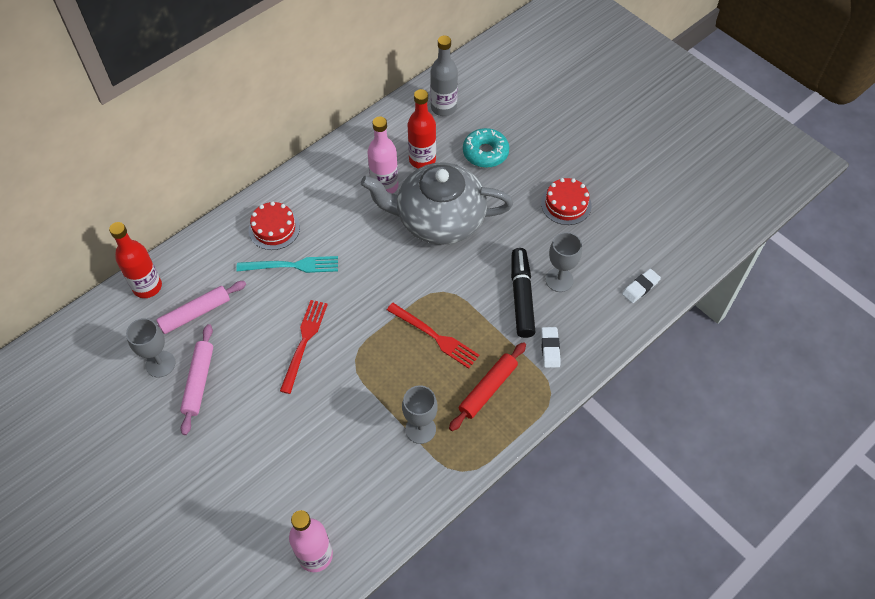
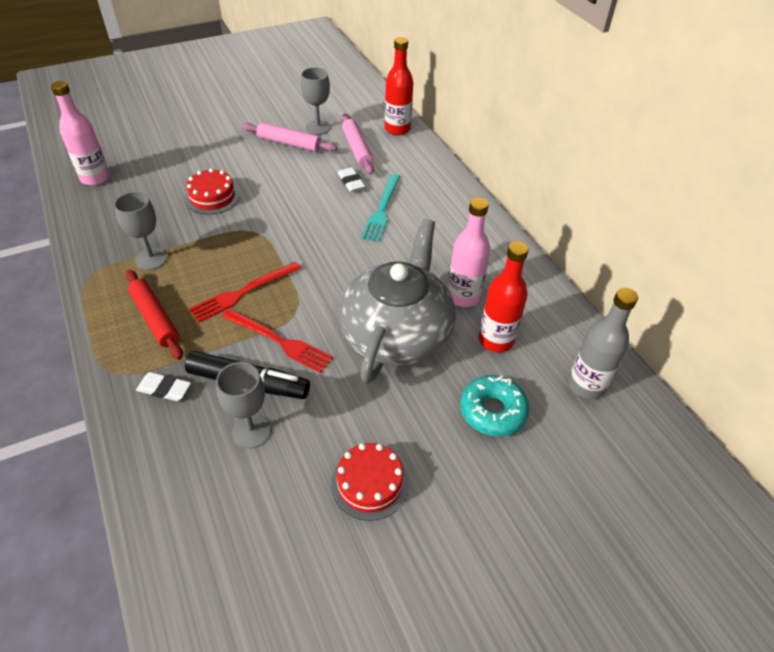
camera: 105 degrees right, 10 degrees down
(274, 228) = (432, 205): red cake -> red cake (212, 197)
(304, 342) = (292, 203): red fork -> red fork (279, 341)
(640, 287) = (186, 531): white eraser -> white eraser (351, 182)

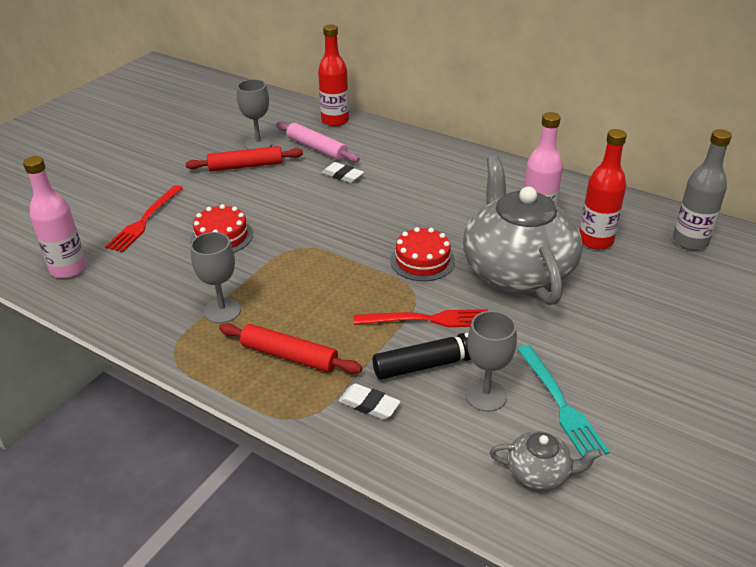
camera: 30 degrees left, 10 degrees down
(164, 389) = (369, 404): white eraser -> white eraser turned 45 degrees clockwise
(219, 521) = (540, 472): none -> grey teapot
(243, 292) = (348, 298): red fork -> red fork (144, 220)
(289, 143) = (245, 166): pink rolling pin -> red rolling pin
(370, 483) = (621, 381): red cake -> red cake (422, 260)
(382, 210) = (396, 186): turquoise fork -> turquoise fork (560, 404)
(492, 411) = (649, 288): turquoise donut -> none

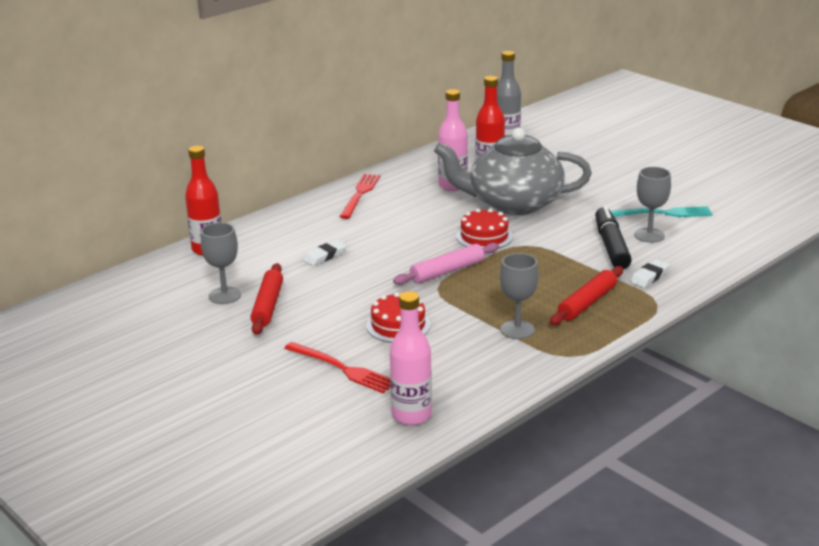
camera: 75 degrees left, 10 degrees down
(317, 148) = (260, 264): pink rolling pin -> pink rolling pin (447, 271)
(428, 320) = (561, 244): red fork -> red fork (360, 194)
(540, 472) = (720, 230): grey teapot -> none

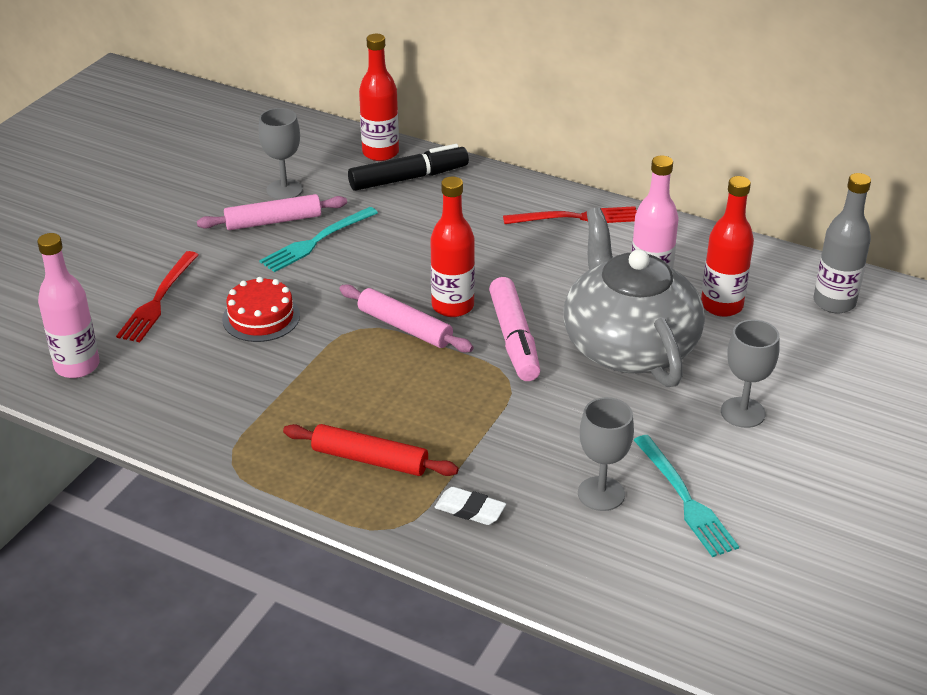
camera: 70 degrees right, 10 degrees up
(267, 305) = (273, 221): red rolling pin -> pink rolling pin
(312, 291) = (316, 241): none -> turquoise fork
(325, 256) = (401, 230): white eraser -> none
(434, 251) = (452, 306): none -> red bottle
(484, 236) = (514, 339): red cake -> pink marker
(517, 330) = (280, 410): grey goblet -> grey goblet (742, 412)
(611, 246) = (545, 459): black marker -> black marker (408, 178)

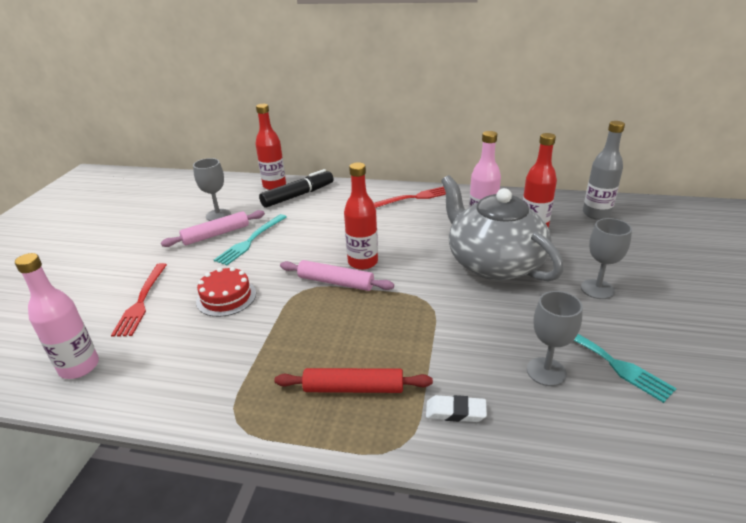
camera: 15 degrees left, 5 degrees down
(514, 339) = (416, 274): pink marker -> none

